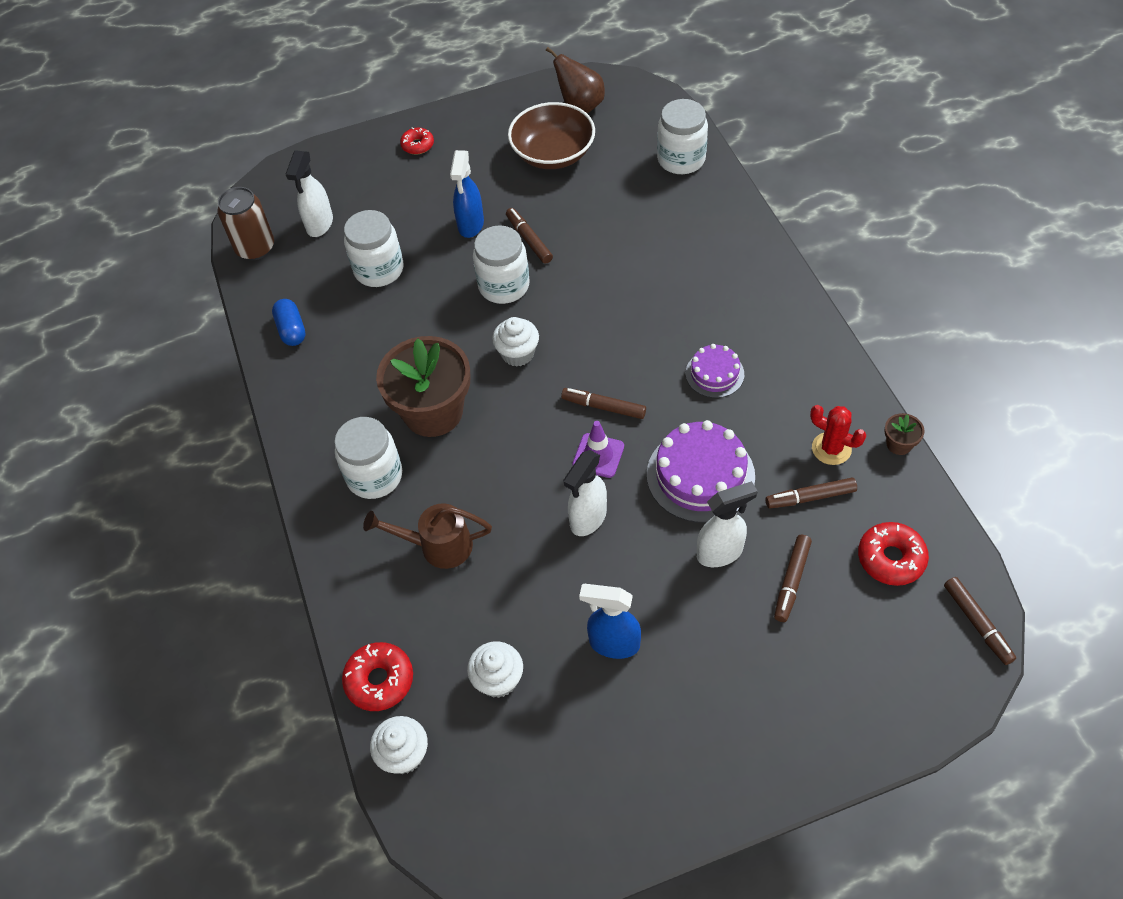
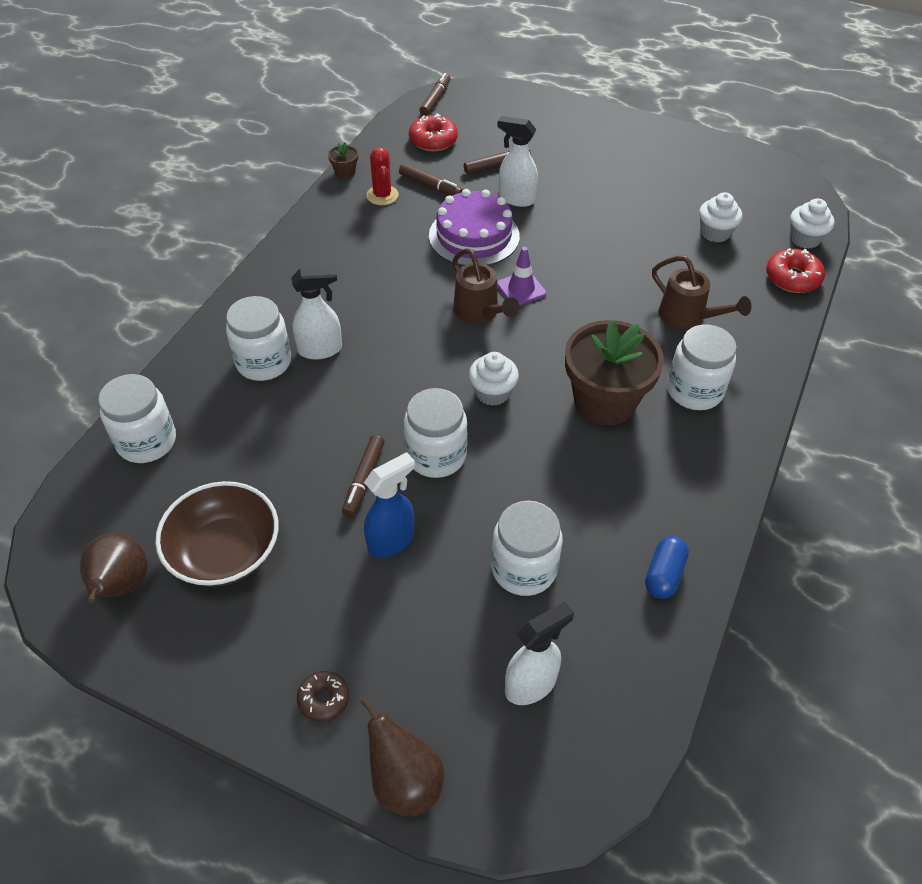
camera: 140 degrees left, 5 degrees down
(255, 248) = (626, 718): brown can -> none
(343, 150) = (405, 781): none -> brown pear
(417, 145) = (323, 699): red donut -> brown donut
(588, 519) = (571, 263): white spray bottle -> white spray bottle (321, 349)
(603, 407) = (479, 312): brown marker -> brown watering can
(613, 643) = (629, 205): blue spray bottle -> none
(692, 249) = (264, 362): none -> white jar
(714, 374) = (382, 276): purple cake -> none

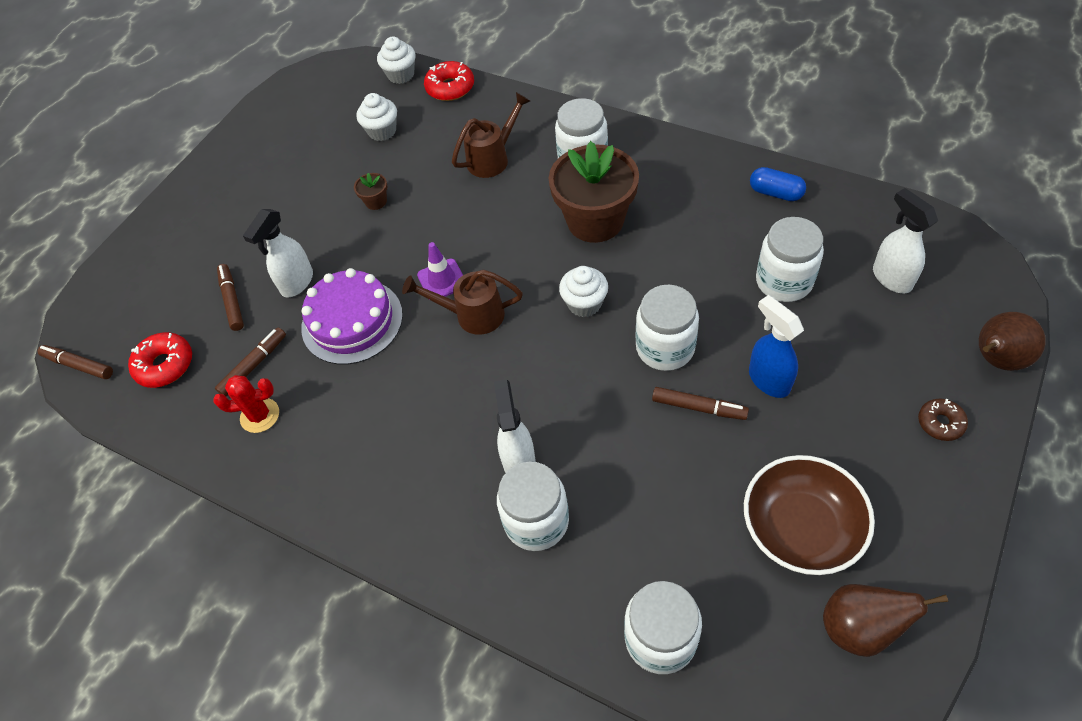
camera: 80 degrees left, 5 degrees up
(345, 172) = (202, 461): brown flower pot -> brown flower pot (376, 201)
(479, 312) = (472, 315): brown watering can -> brown watering can turned 150 degrees counterclockwise

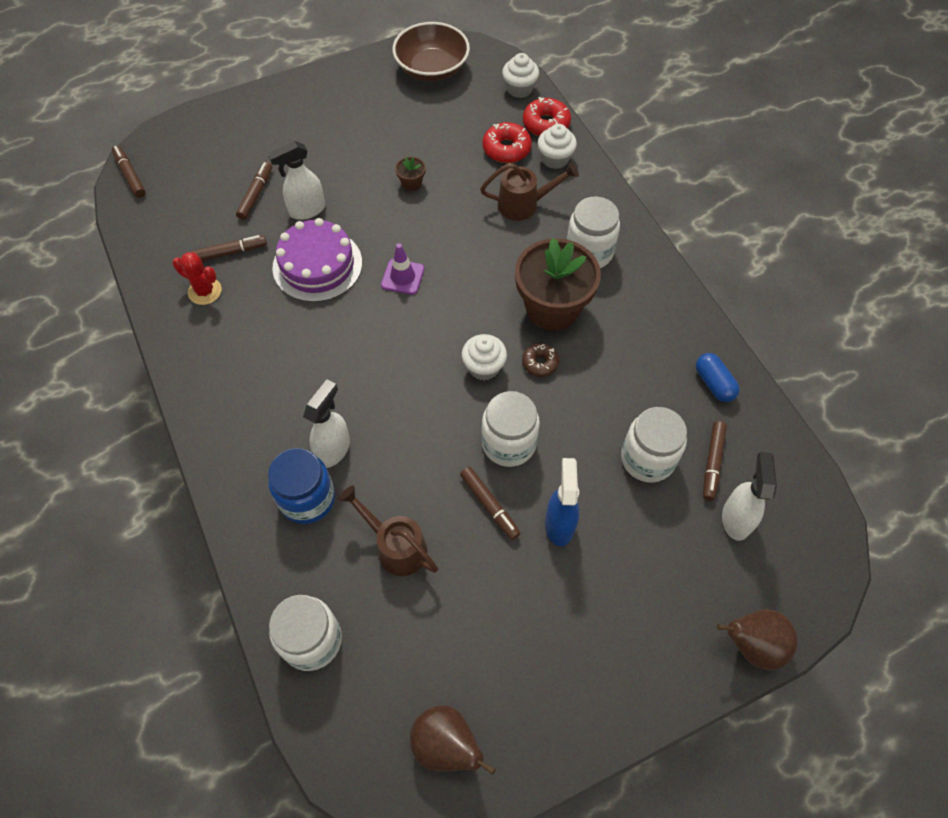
camera: 30 degrees right, 5 degrees up
(165, 365) = (179, 212): red donut -> red donut (506, 149)
(382, 131) = (465, 128): white cupcake -> white cupcake (555, 159)
(472, 315) = (399, 319): brown watering can -> brown watering can (396, 546)
(536, 521) = (307, 499): white jar -> blue jar
(800, 527) = (475, 646): brown bowl -> brown bowl (432, 68)
(833, 250) = (712, 463): none -> brown marker
(940, 423) = (655, 656): brown donut -> brown donut (540, 363)

